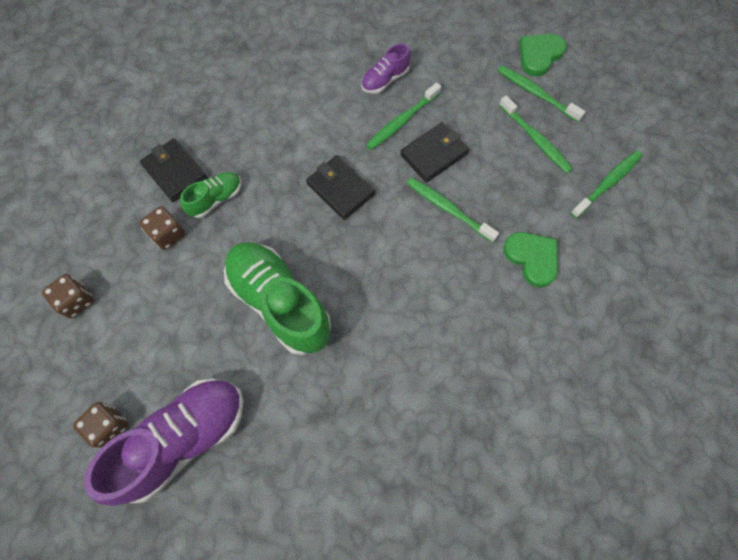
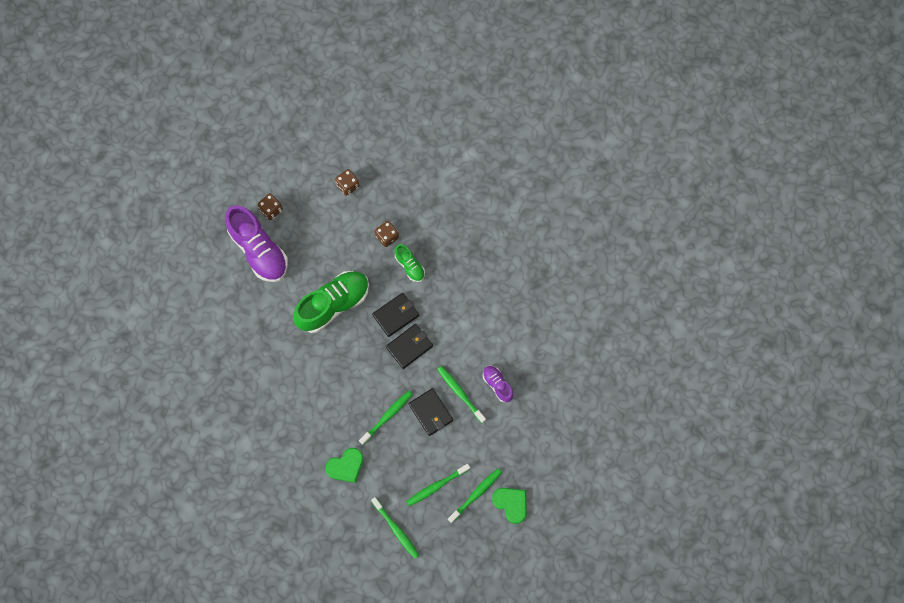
camera: 95 degrees right, 5 degrees up
(175, 172) = (433, 239): black wallet -> black wallet (395, 315)

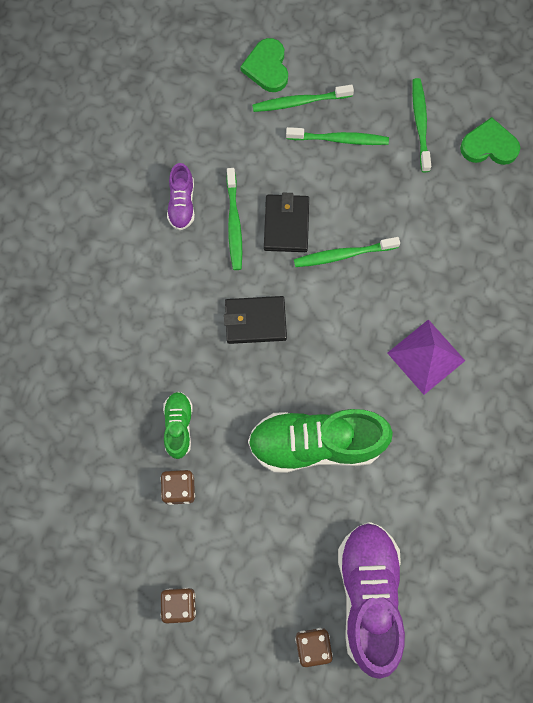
camera: 145 degrees left, 0 degrees up
(305, 389) = (426, 356): none -> purple pyramid
(346, 466) = (434, 230): green heart -> green heart (489, 146)
(395, 315) = (244, 373): black wallet -> none

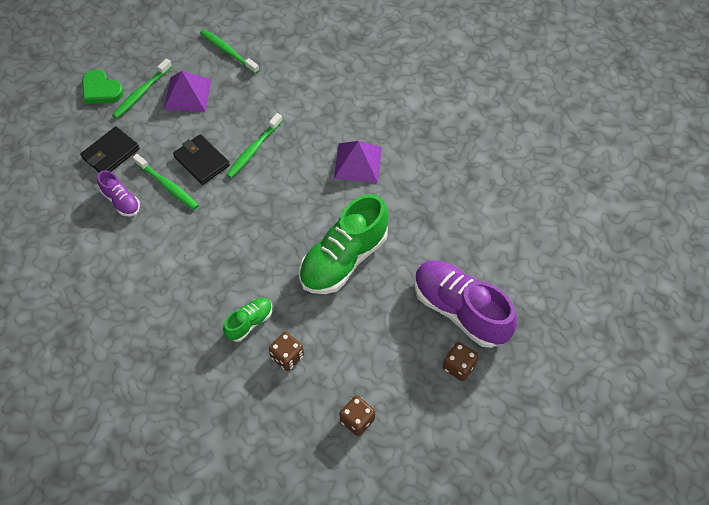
camera: 45 degrees left, 15 degrees down
(178, 426) = (249, 323): green shoe -> green shoe turned 90 degrees clockwise
(255, 321) = (237, 226): black wallet -> black wallet (111, 153)
(339, 139) = (187, 94): green toothbrush -> purple pyramid
(489, 146) = (279, 34): green heart -> none

